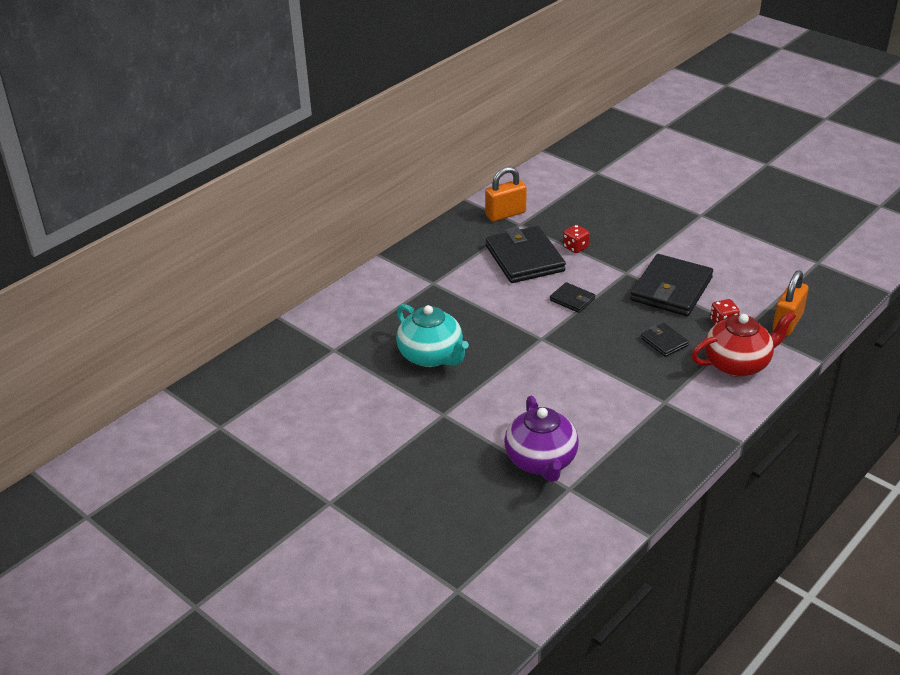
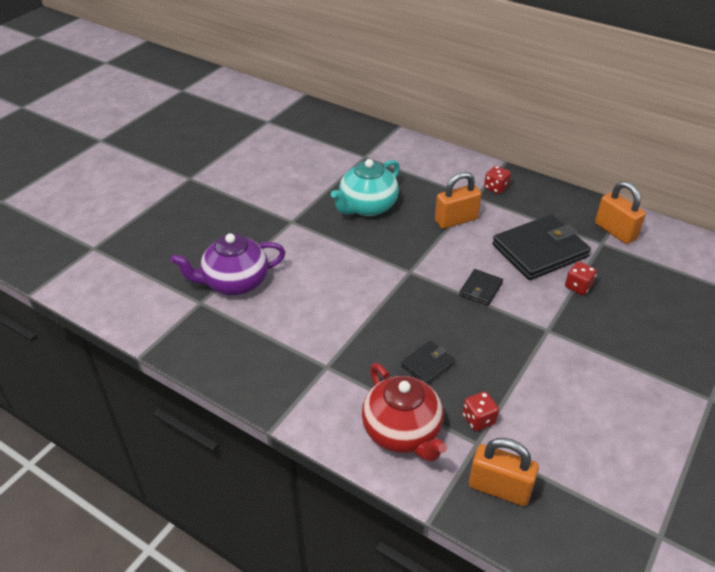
camera: 80 degrees right, 5 degrees up
(422, 268) = (496, 188): none -> red dice
(468, 300) = (456, 220): none -> orange padlock
(671, 289) = (530, 370): black wallet -> none

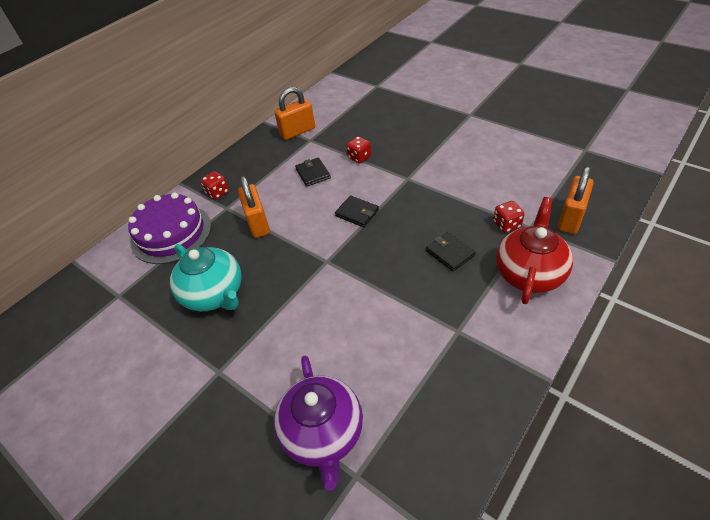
camera: 80 degrees left, 5 degrees up
(402, 432) = (529, 273): red teapot -> red teapot turned 45 degrees counterclockwise
(436, 170) = (171, 233): none -> purple cake
(539, 251) = (313, 173): black wallet -> black wallet, size x0.48

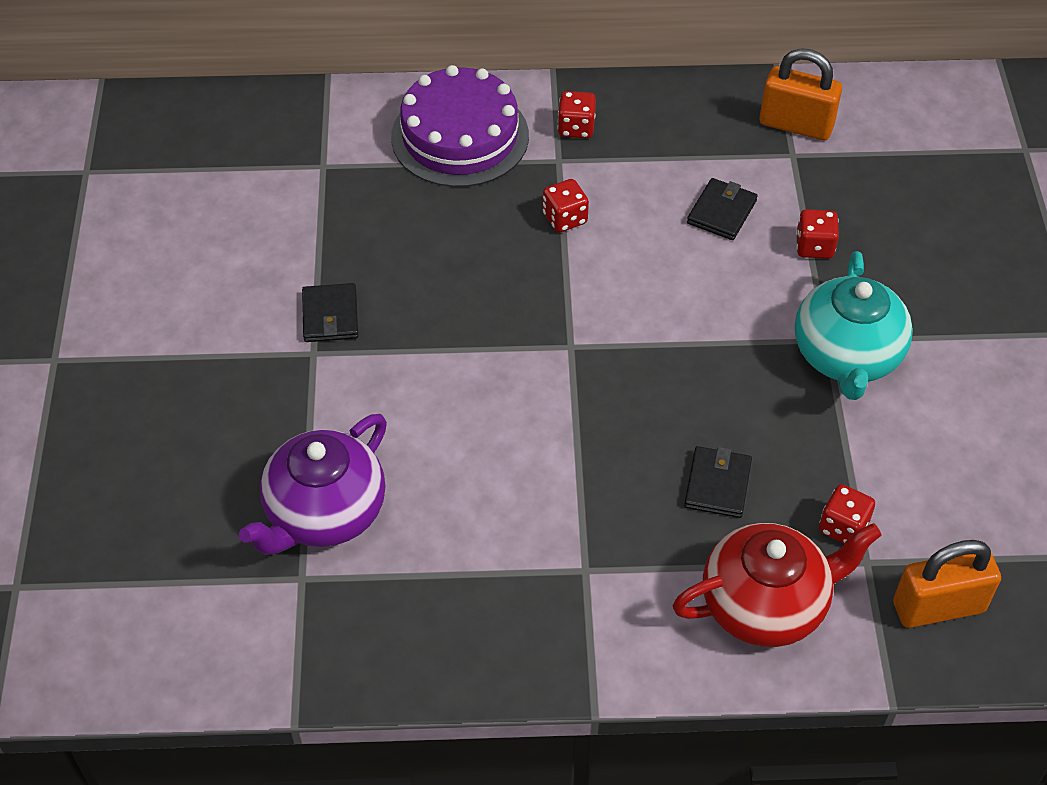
camera: 45 degrees right, 5 degrees up
(214, 294) = (410, 263): turquoise teapot -> turquoise teapot (846, 357)
(258, 223) = (564, 218): orange padlock -> red dice
(357, 213) = (692, 322): black wallet -> black wallet (330, 316)

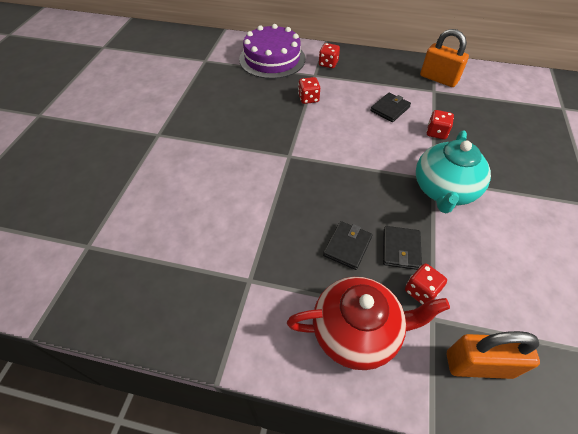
camera: 15 degrees right, 0 degrees up
(324, 513) = (119, 213): purple teapot -> none
(330, 316) = (175, 120): black wallet -> black wallet (401, 249)

